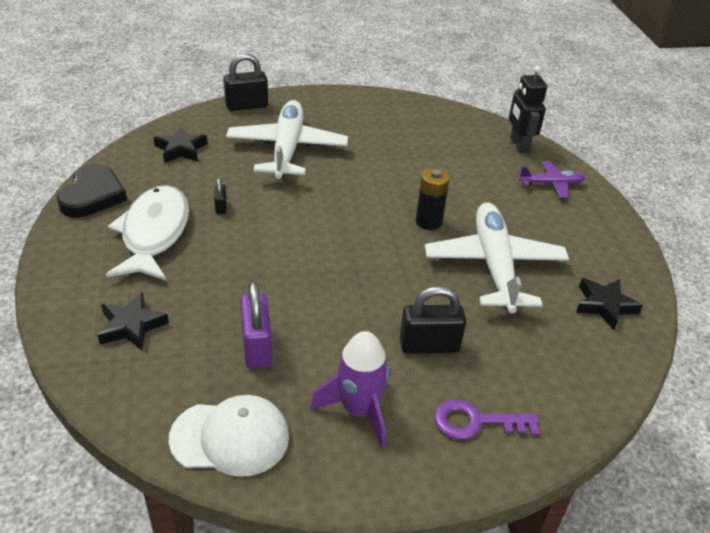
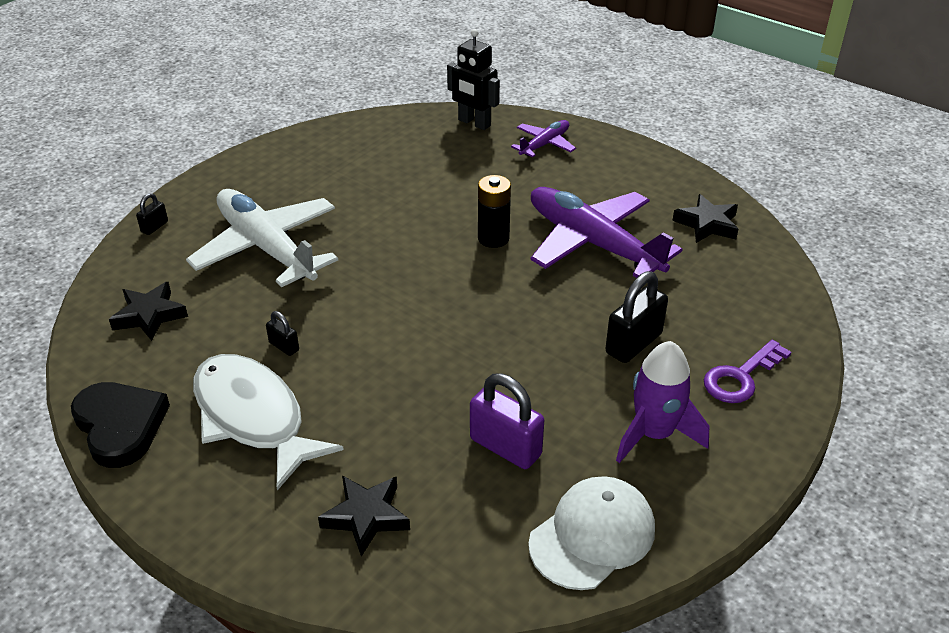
camera: 40 degrees left, 0 degrees up
(246, 105) = (154, 227): black padlock -> black padlock, size x0.51
(494, 266) = (593, 243): white plane -> purple plane

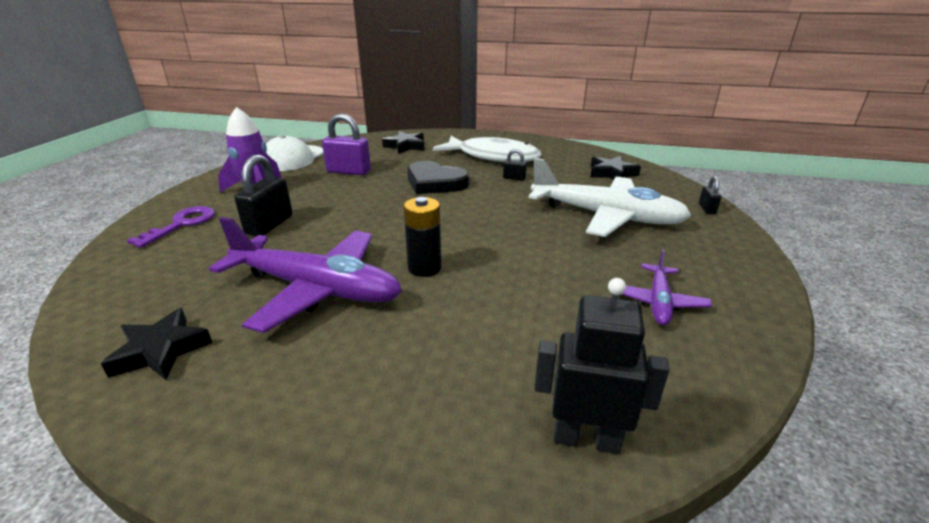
camera: 155 degrees right, 10 degrees down
(120, 426) = (550, 145): black heart -> black heart (435, 182)
(544, 144) = (435, 427): purple plane -> purple plane (658, 301)

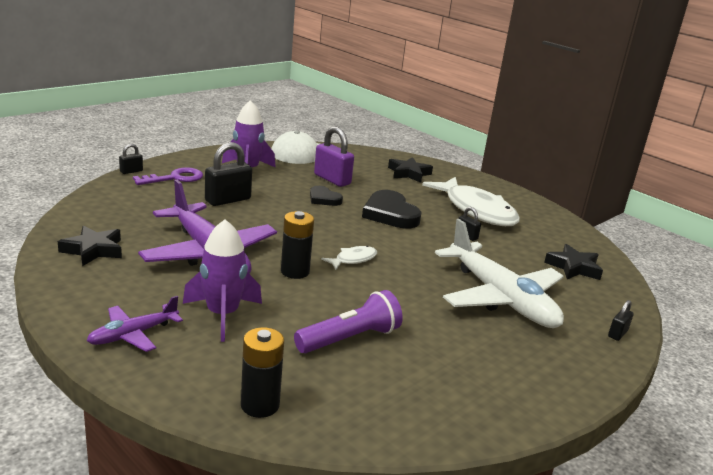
camera: 30 degrees right, 5 degrees down
(116, 236) = (131, 171): none -> black padlock
(363, 190) = (324, 199): none -> black heart
(413, 351) = (222, 315): none -> purple rocket
(459, 233) = (353, 259): none -> white fish
(558, 310) = (349, 339): none -> purple flashlight
(586, 439) = (260, 405): black robot -> black battery
(658, 301) = (436, 370): purple plane -> purple plane (133, 334)

